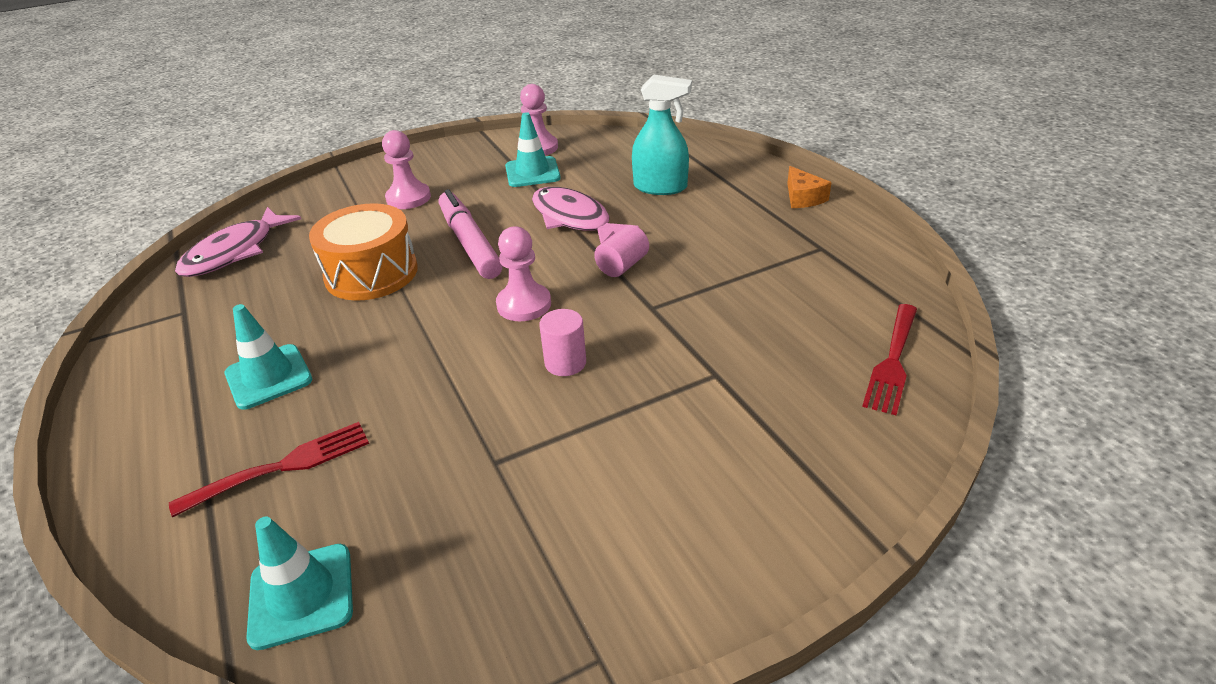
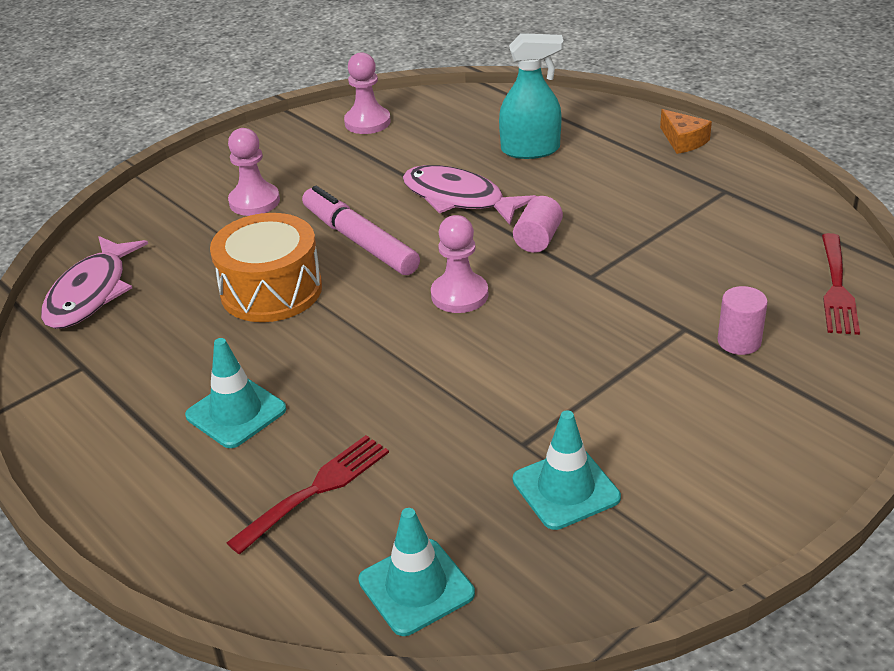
camera: 15 degrees left, 0 degrees up
(532, 172) = (379, 152): turquoise traffic cone -> turquoise traffic cone (566, 489)
(565, 363) = (536, 343): pink cylinder -> pink cylinder (739, 341)

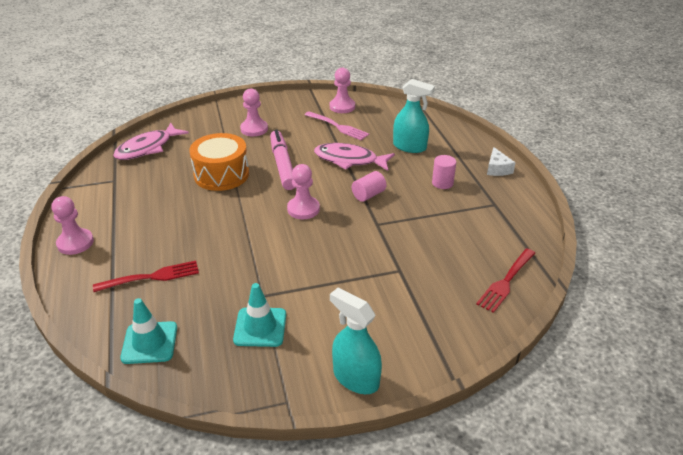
camera: 25 degrees right, 0 degrees up
(119, 493) = (75, 243): none -> pink pawn
(236, 412) = (153, 226): turquoise traffic cone -> none
(391, 154) = (338, 127): none -> pink fork
(459, 198) = (349, 160): pink fish -> pink fish turned 45 degrees counterclockwise
(683, 140) = (497, 169): orange cheese -> white cheese
(739, 341) = (421, 289): pink cylinder -> pink cylinder (442, 183)
(768, 496) = (355, 378): none -> turquoise spray bottle

